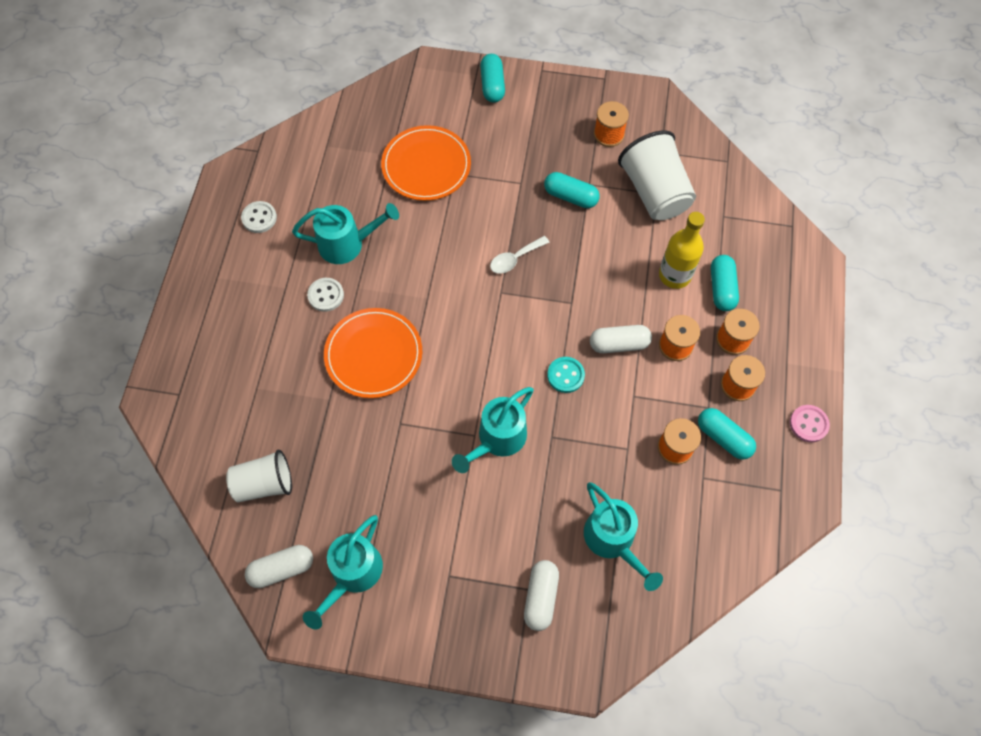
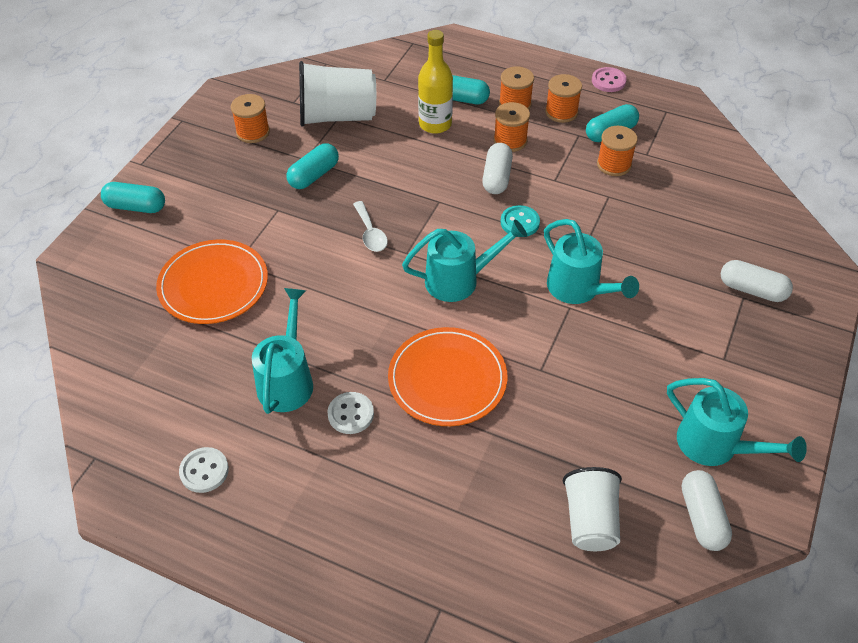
camera: 75 degrees left, 15 degrees down
(613, 541) = (700, 226): turquoise watering can -> turquoise watering can (460, 280)

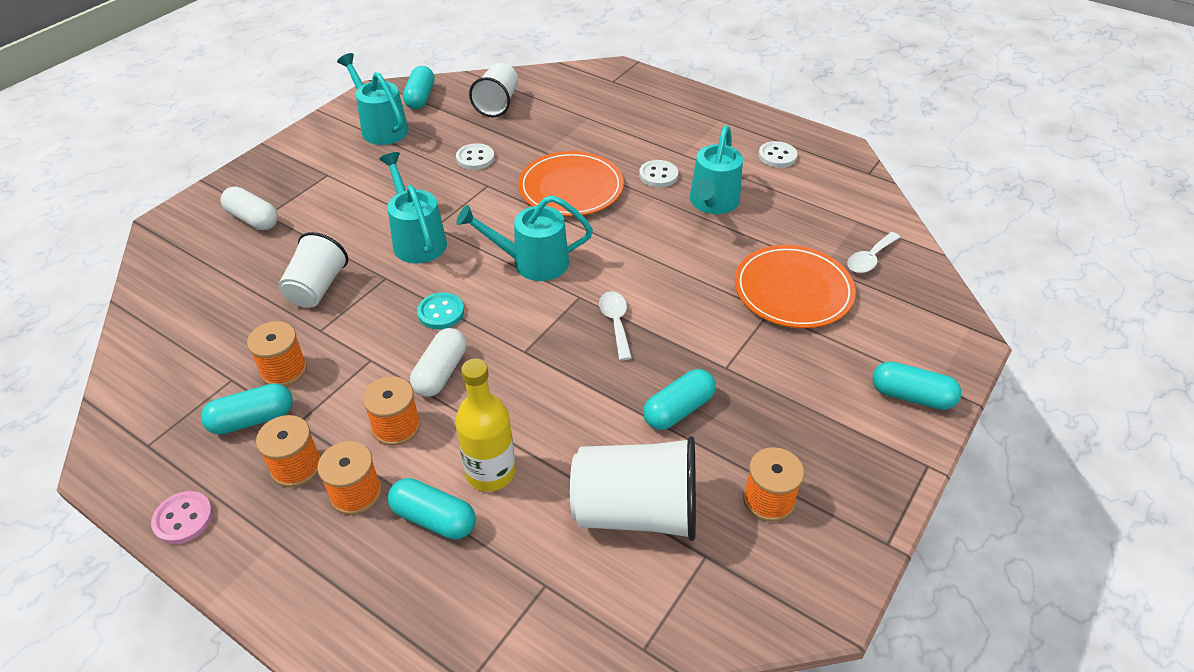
camera: 170 degrees left, 5 degrees down
(131, 330) = (870, 259): none -> white spoon
(573, 409) = (475, 158): none -> white button
(637, 229) = (317, 288): none -> white cup
(702, 517) = (420, 97): white capsule -> turquoise capsule

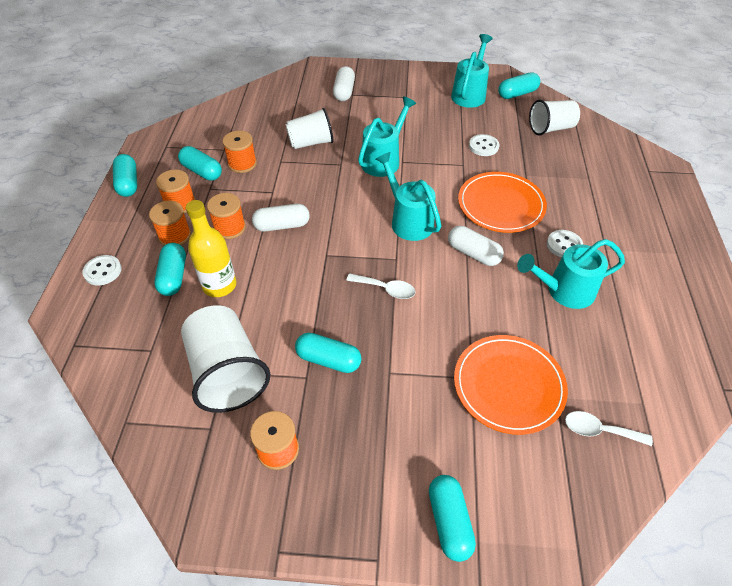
camera: 60 degrees right, 5 degrees up
(183, 519) = (128, 183): pink button -> turquoise capsule
(441, 312) = (330, 201): turquoise button -> none
(616, 323) = (386, 289): white spoon -> white spoon turned 60 degrees clockwise
(619, 237) = (473, 253): none -> white capsule
(777, 156) = (671, 310): white button -> white button (103, 271)

